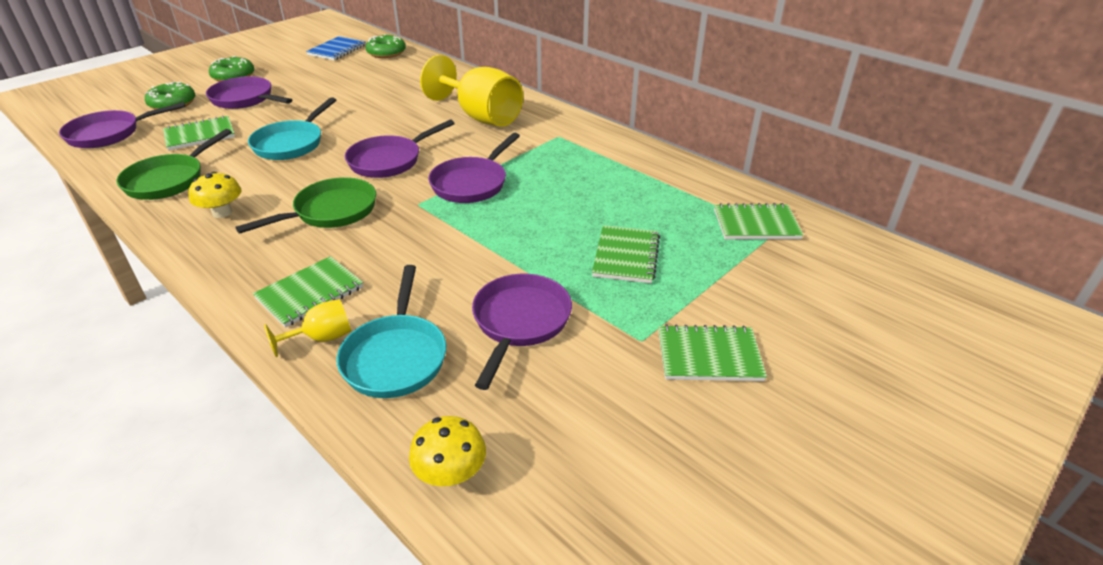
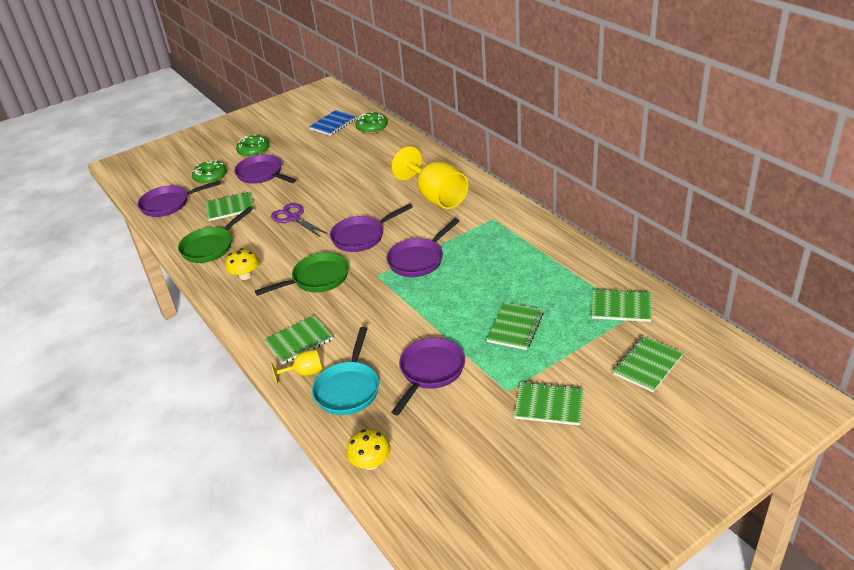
camera: 15 degrees right, 0 degrees up
(291, 143) = (293, 218): turquoise pan -> purple scissors
(821, 292) = (647, 365): none -> green notebook

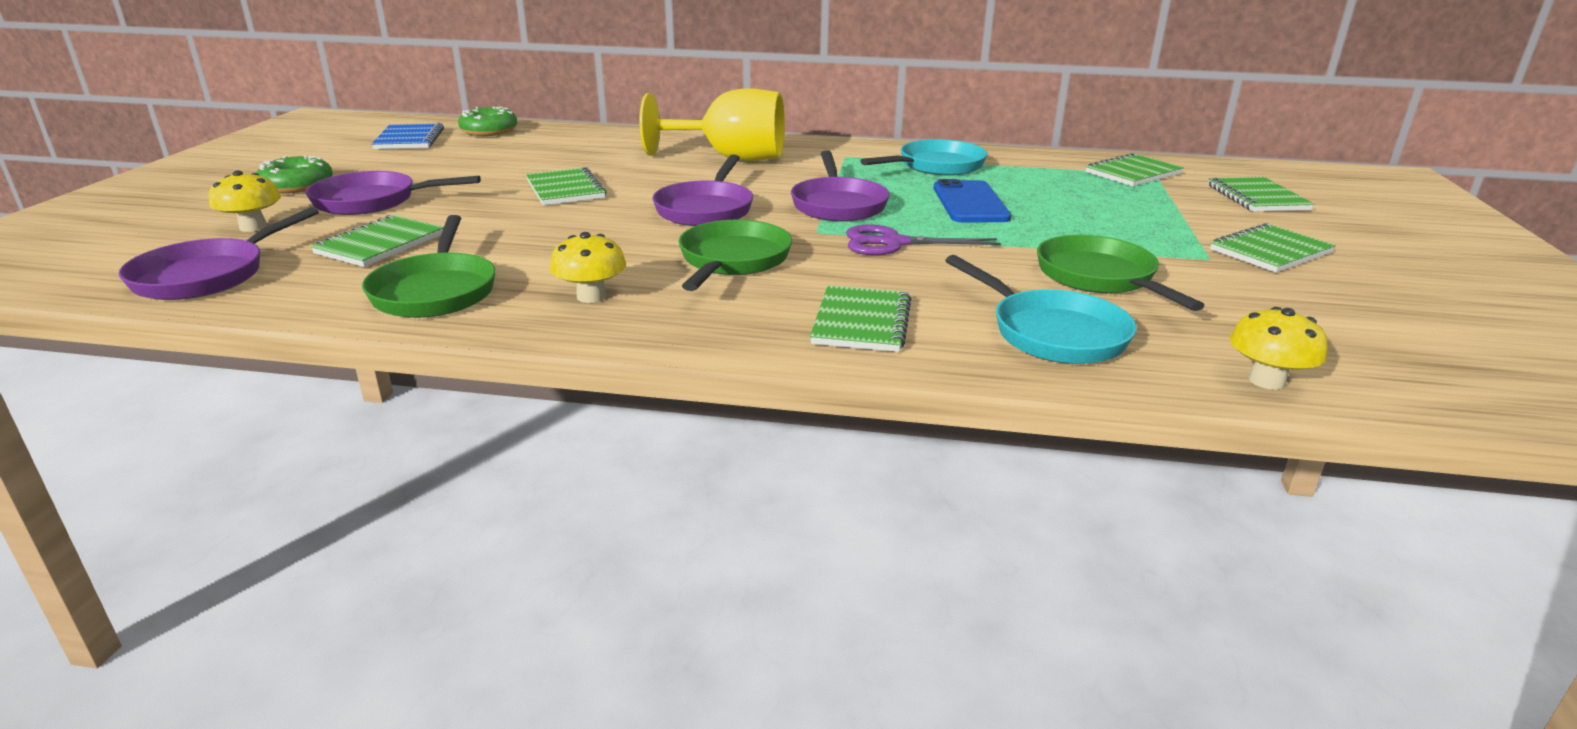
camera: 50 degrees left, 10 degrees down
(210, 177) = (253, 227): green donut -> yellow mushroom
(293, 218) = (543, 223): purple scissors -> purple scissors (893, 243)
(305, 373) = (953, 346): yellow goblet -> none
(430, 372) = (1100, 278): purple pan -> green pan
(479, 288) = (970, 203): none -> blue phone
(515, 327) = (1085, 215): green notebook -> green notebook (565, 189)
(522, 249) = (936, 166): none -> turquoise pan

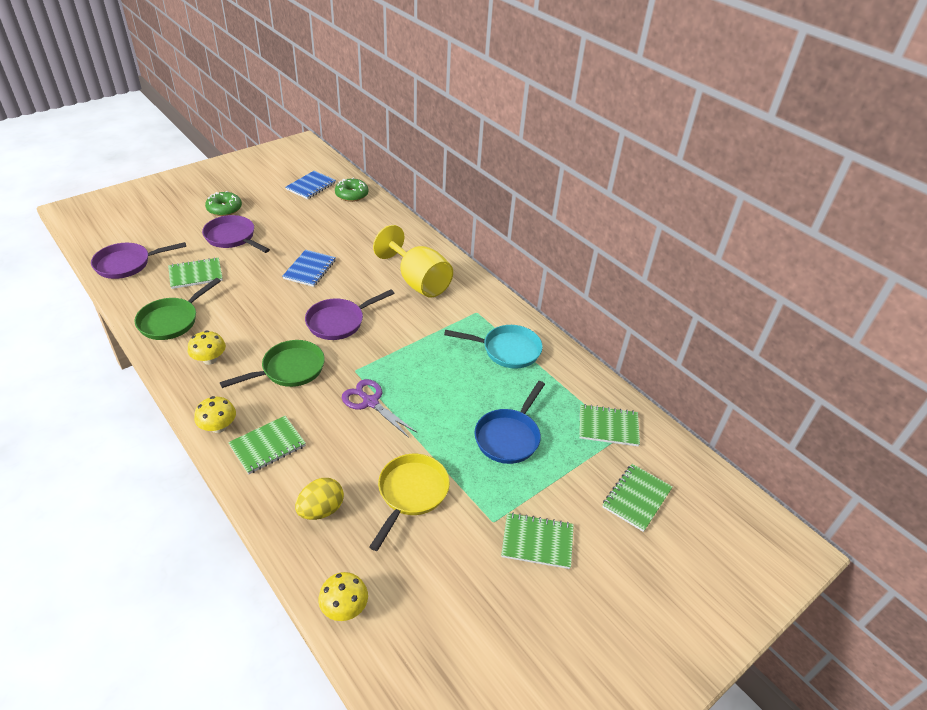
camera: 40 degrees right, 15 degrees up
(253, 227) = (175, 236): yellow mushroom -> yellow mushroom (218, 427)
(565, 189) = (310, 269): green notebook -> blue notebook
(838, 205) = (399, 354): purple pan -> none
(970, 203) = (463, 394): blue phone -> none
(1051, 333) = (321, 510): turquoise pan -> yellow egg
(1079, 209) = (509, 436): none -> blue pan
(1100, 278) = (411, 493): green pan -> yellow pan

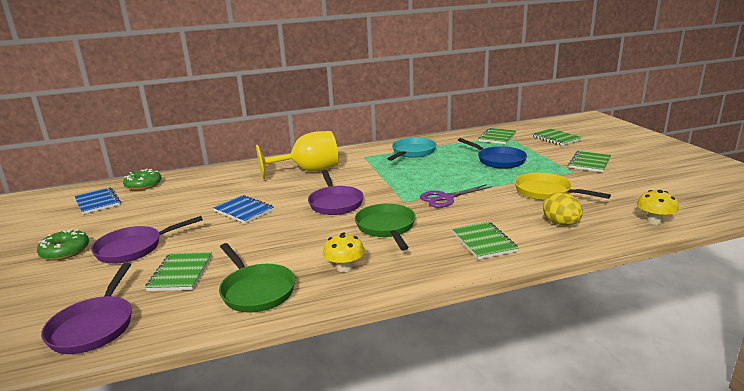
camera: 65 degrees left, 20 degrees down
(218, 427) = (450, 265): yellow mushroom -> none

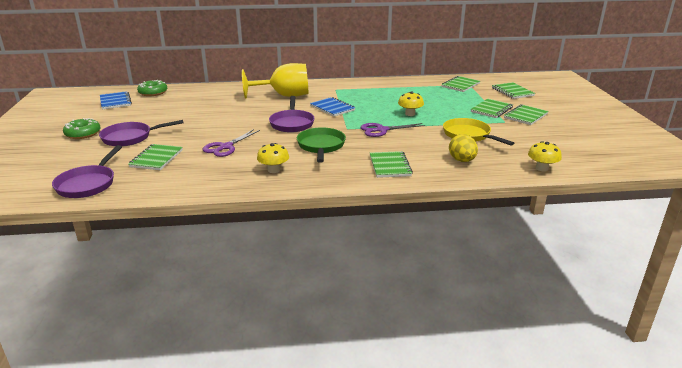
camera: 10 degrees right, 5 degrees up
(243, 211) = (219, 121): blue notebook -> blue notebook (332, 108)
(256, 290) = (203, 176): green pan -> none
(267, 244) = (226, 147): none -> purple scissors
(412, 152) = (378, 90): turquoise pan -> none
(465, 175) = (410, 114): none -> yellow mushroom
(498, 160) = (447, 105): blue pan -> none
(549, 160) = (491, 110): none -> green notebook

